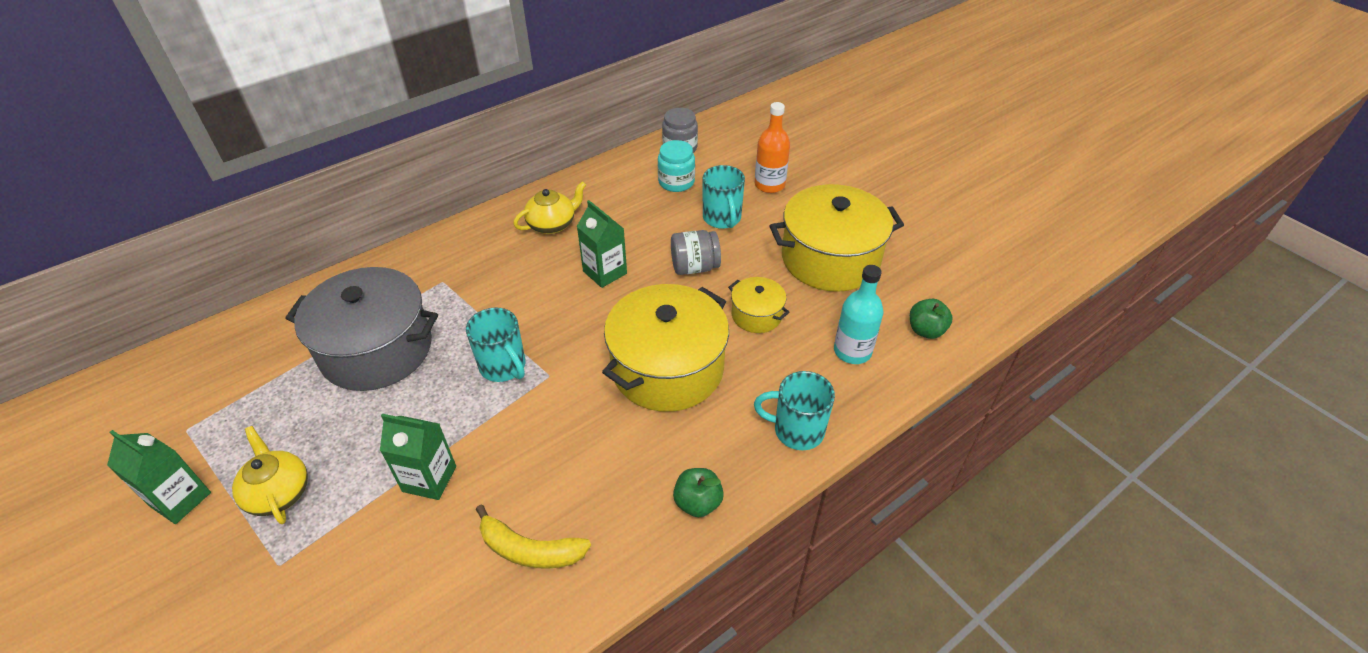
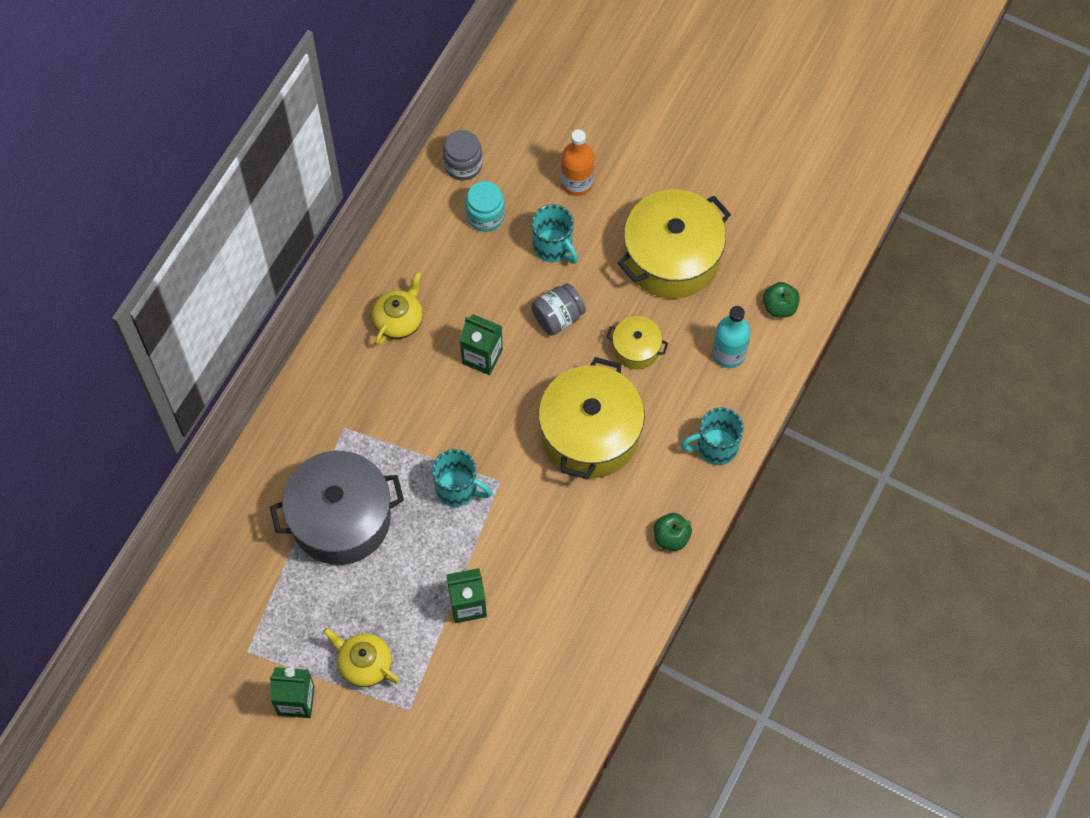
camera: 25 degrees left, 20 degrees up
(529, 550) = (574, 622): yellow banana -> none

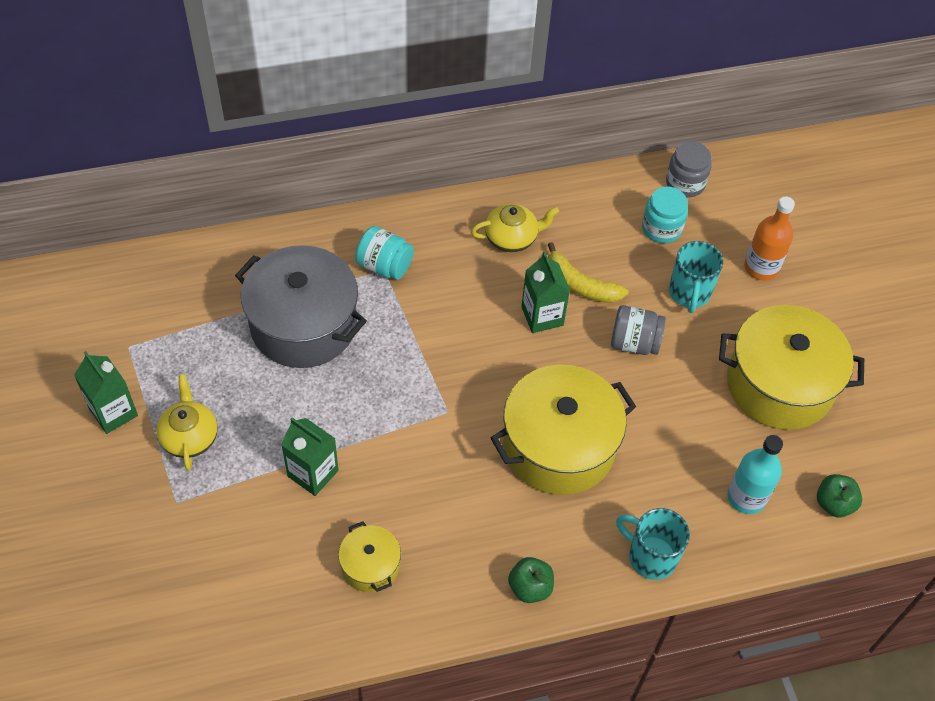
camera: 45 degrees right, 10 degrees down
(341, 424) = (384, 266): none -> turquoise jar
(458, 489) = (410, 386): turquoise mug -> none
(481, 309) = (581, 285): none -> yellow banana
(636, 348) = (671, 421): yellow pot -> yellow pot (370, 566)

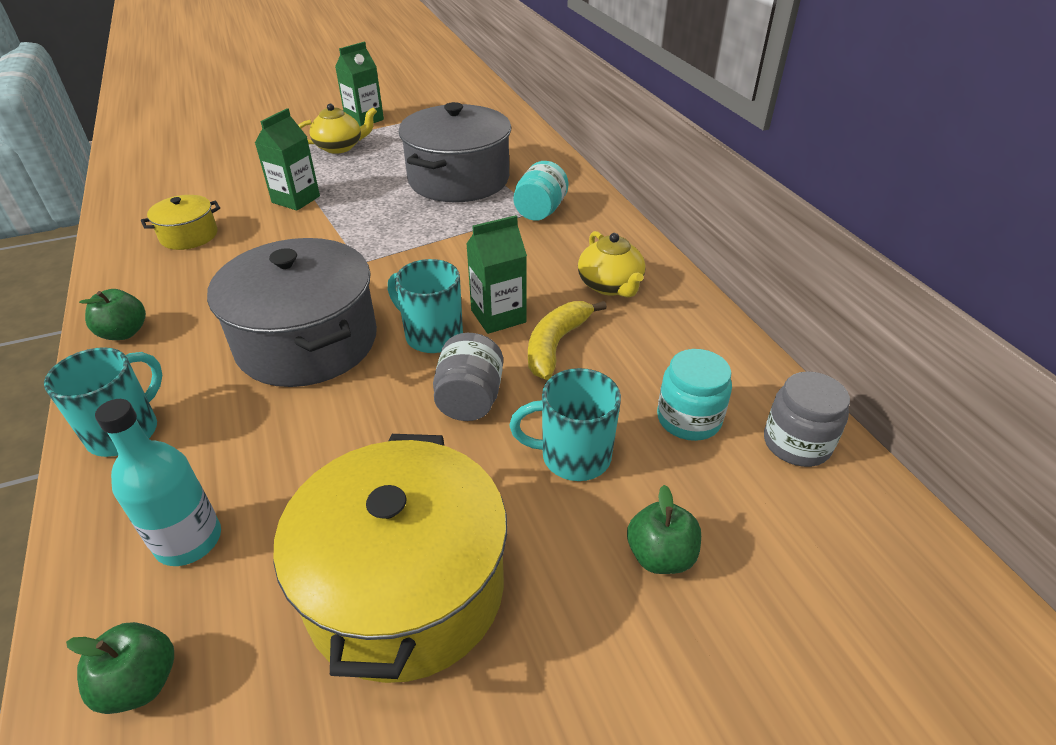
camera: 85 degrees right, 15 degrees down
(559, 446) = (307, 342): yellow pot -> grey pot
(561, 361) = (432, 335): none -> turquoise mug
(761, 267) = (660, 556): orange bottle -> green apple

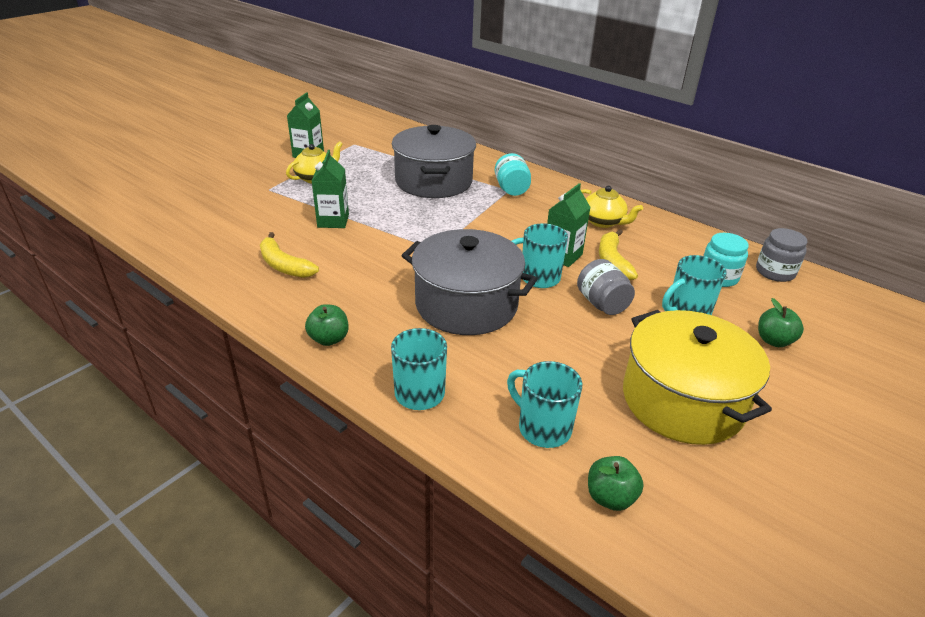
camera: 30 degrees left, 5 degrees down
(188, 540) = (542, 428): turquoise bottle -> turquoise mug
(189, 236) = (284, 265): yellow pot -> yellow banana

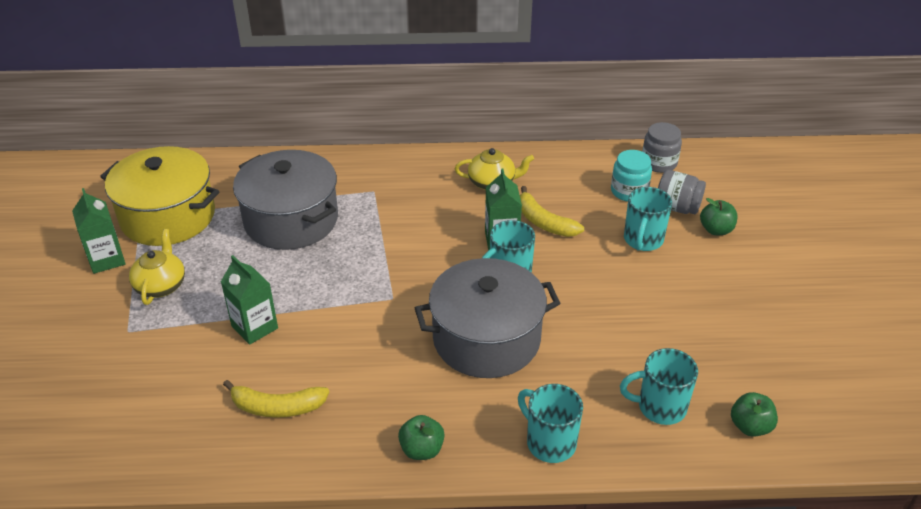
camera: 40 degrees left, 5 degrees up
(511, 189) = (375, 189): turquoise jar -> none
(602, 304) = (581, 270): grey jar -> grey jar (677, 207)
(682, 400) = (714, 320): yellow pot -> yellow pot (168, 216)

